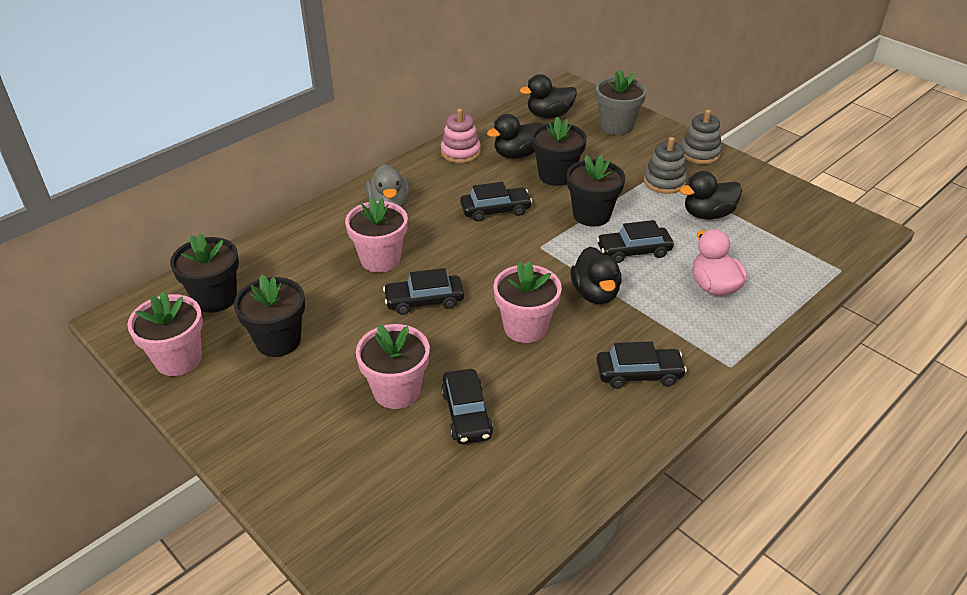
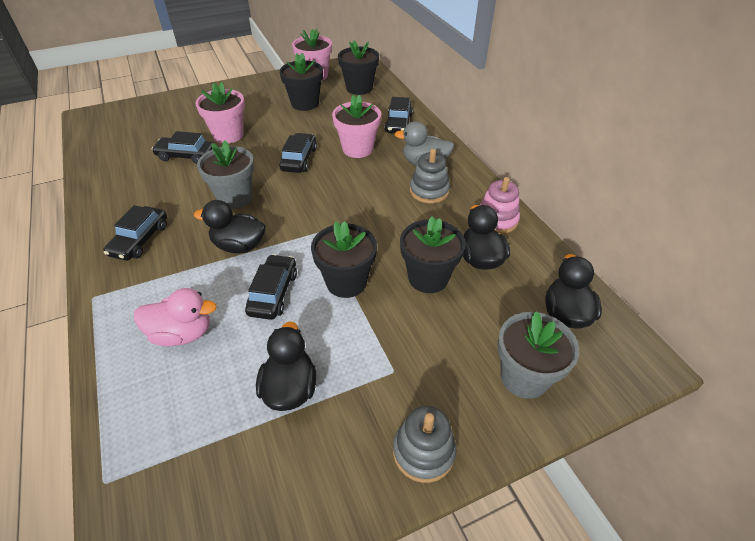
camera: 110 degrees right, 5 degrees up
(495, 210) = (388, 219): black car -> black car (398, 123)
(525, 327) = (235, 197): pink flower pot -> grey flower pot
(664, 182) = (374, 373): grey stacking toy -> grey stacking toy (429, 191)

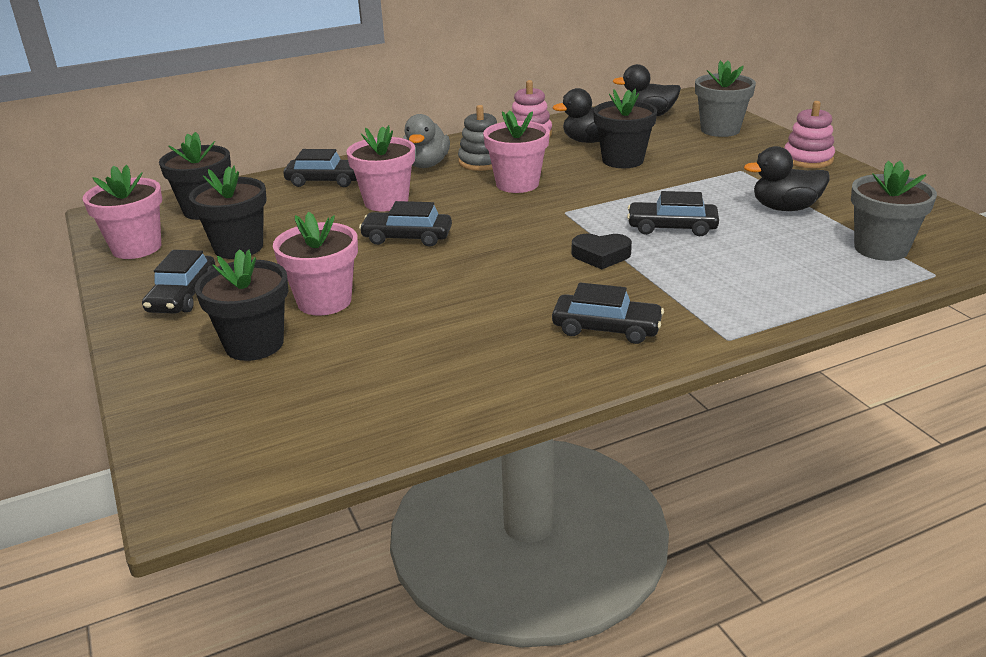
camera: 90 degrees left, 15 degrees down
(182, 333) = (752, 268): pink duck -> none
(186, 155) = (383, 330): black car -> black car (183, 295)
(235, 197) = (501, 272): grey flower pot -> grey flower pot (881, 248)
(239, 246) = (601, 255): black duck -> black heart
(346, 282) = (642, 194): black flower pot -> black flower pot (254, 344)
(380, 209) = (517, 184): none -> pink flower pot
(423, 451) = (807, 159): grey stacking toy -> pink stacking toy

